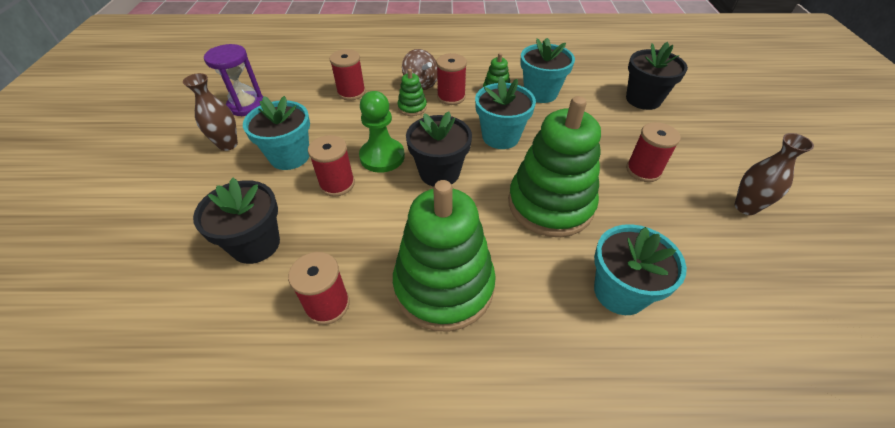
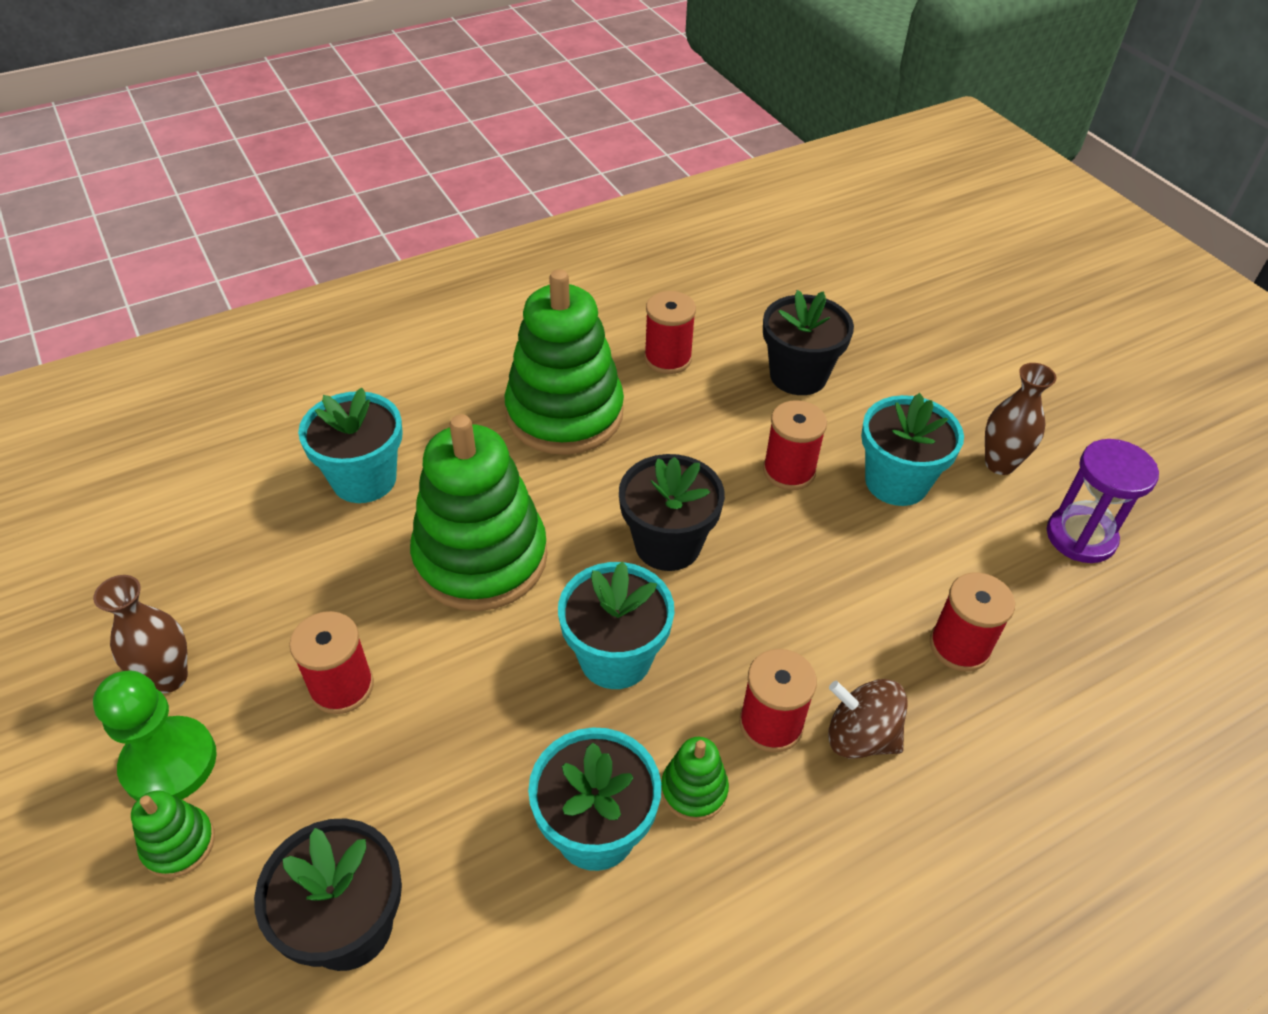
camera: 150 degrees right, 0 degrees up
(382, 157) = (771, 535): green pawn -> green pawn (169, 762)
(412, 107) = (818, 659): green stacking toy -> green stacking toy (179, 844)

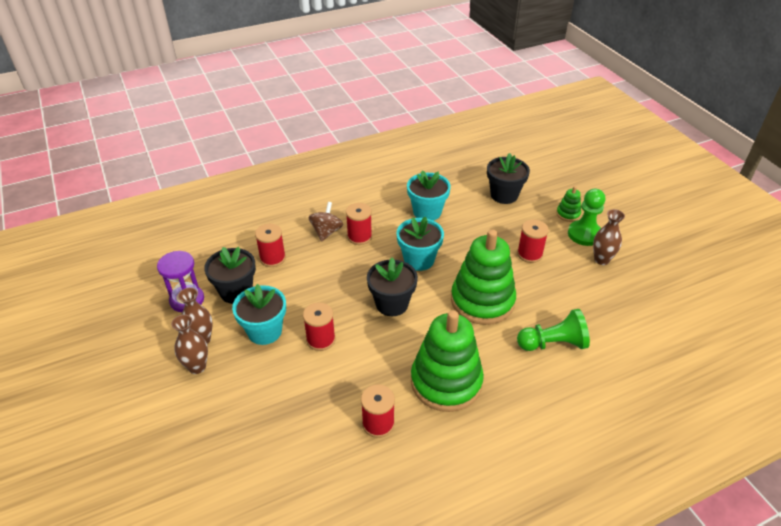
camera: 175 degrees left, 5 degrees down
(364, 479) = (553, 343): turquoise flower pot -> green pawn
(694, 790) = (392, 220): green stacking toy -> none
(798, 375) = (294, 406): black flower pot -> black flower pot (236, 291)
(860, 737) = (326, 232): brown spinning top -> brown spinning top turned 105 degrees counterclockwise
(979, 421) = (197, 367): none -> brown vase

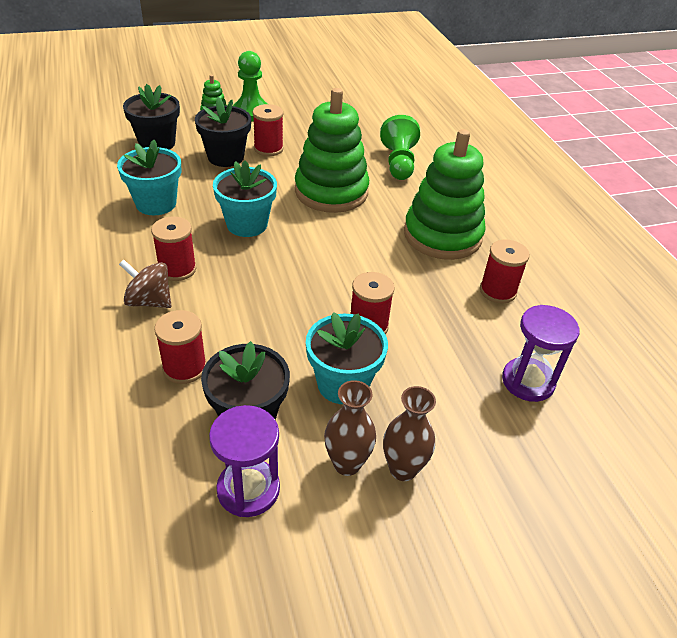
camera: 85 degrees left, 0 degrees up
(274, 441) = (528, 381): none -> purple hourglass
(392, 304) = (319, 257): black flower pot -> black flower pot (225, 157)
(601, 260) = (293, 113): brown vase -> none

